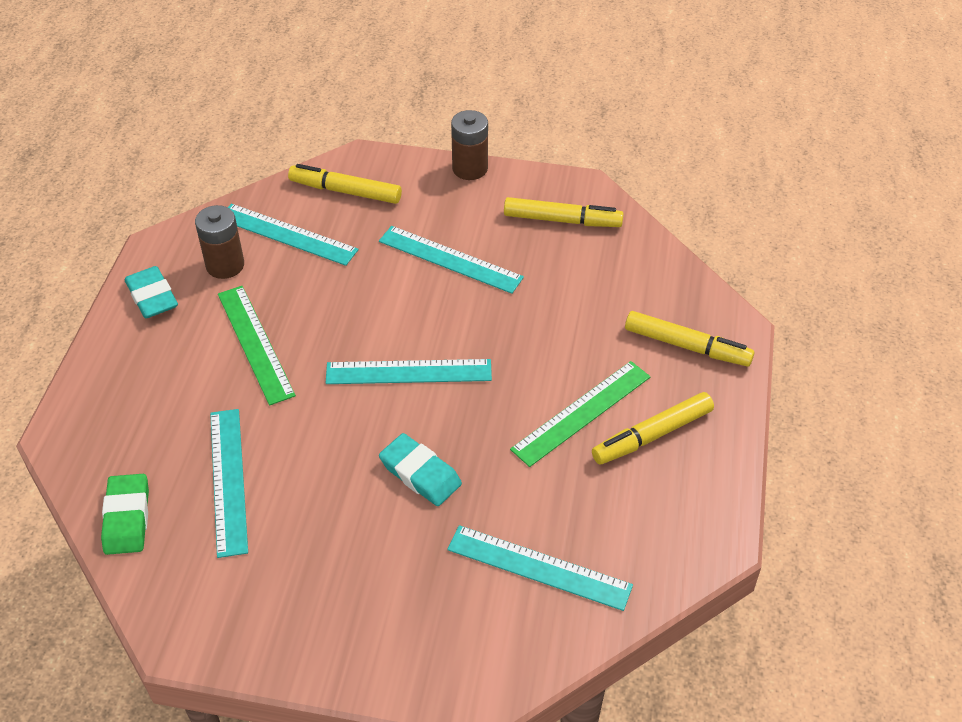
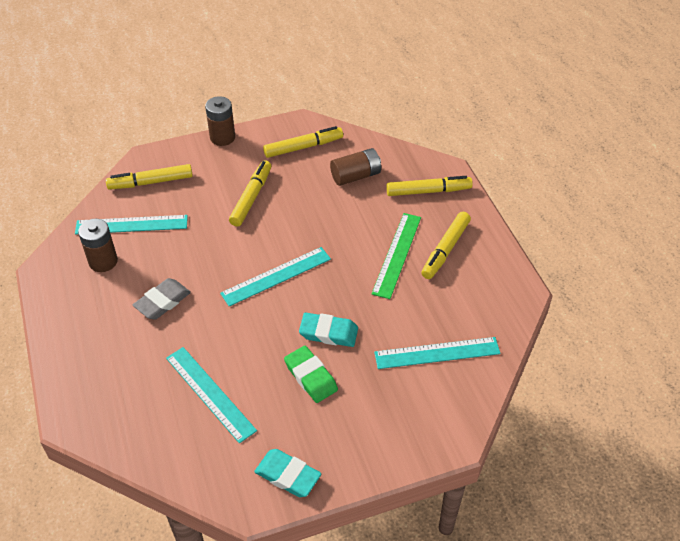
camera: 30 degrees left, 0 degrees up
(127, 518) = (159, 449): green eraser -> green eraser (311, 377)
(152, 297) = (66, 303): turquoise eraser -> turquoise eraser (287, 475)
(255, 343) = (162, 302): green ruler -> grey eraser
(450, 259) = (251, 197): turquoise ruler -> yellow marker
(603, 285) = (355, 176): none -> brown battery

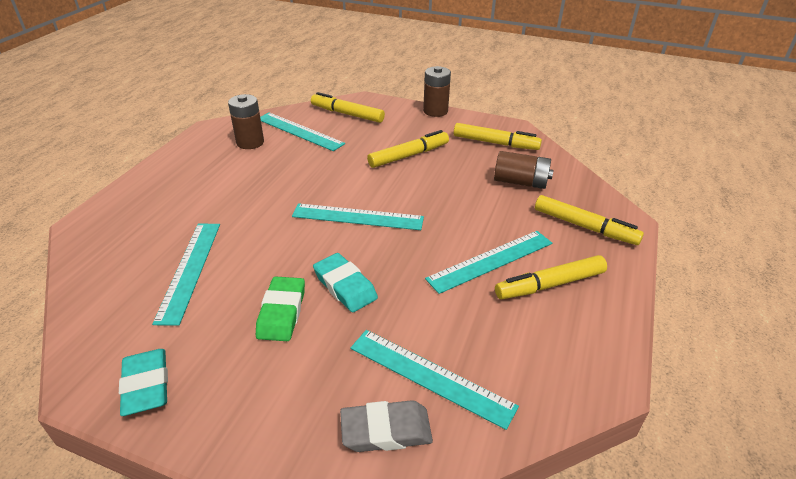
camera: 40 degrees right, 10 degrees down
(162, 302) = (251, 187): grey eraser -> grey eraser (386, 430)
(397, 254) = (490, 261): green ruler -> turquoise ruler

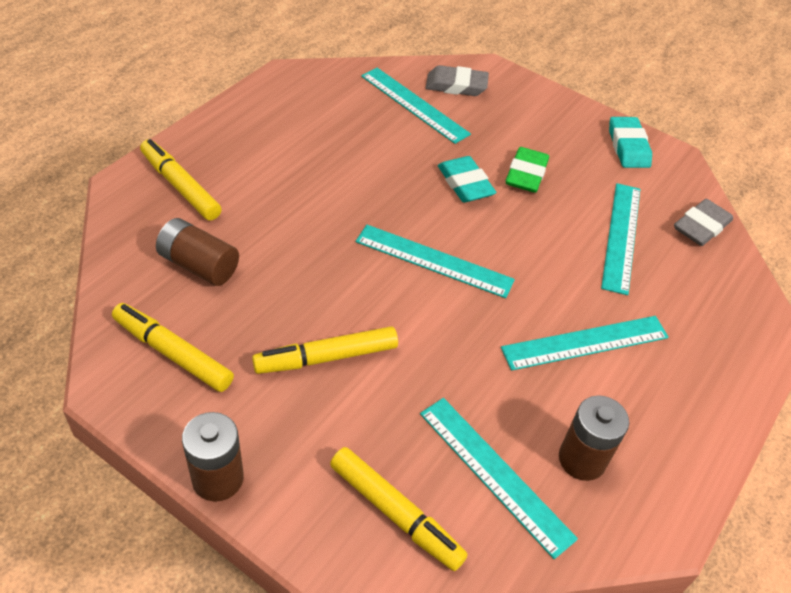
camera: 170 degrees left, 10 degrees up
(98, 298) = (701, 227): none -> grey eraser
(490, 261) = (311, 175): turquoise ruler -> turquoise ruler (585, 343)
(550, 284) = (272, 141): yellow marker -> none

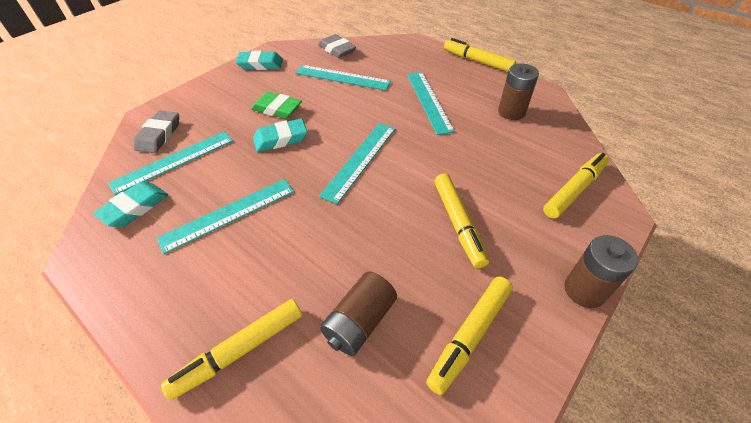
camera: 80 degrees left, 0 degrees up
(344, 92) = (135, 207): none -> turquoise eraser
(494, 474) = (531, 145): turquoise ruler -> turquoise ruler (228, 214)
(736, 428) = (477, 61): none -> yellow marker

